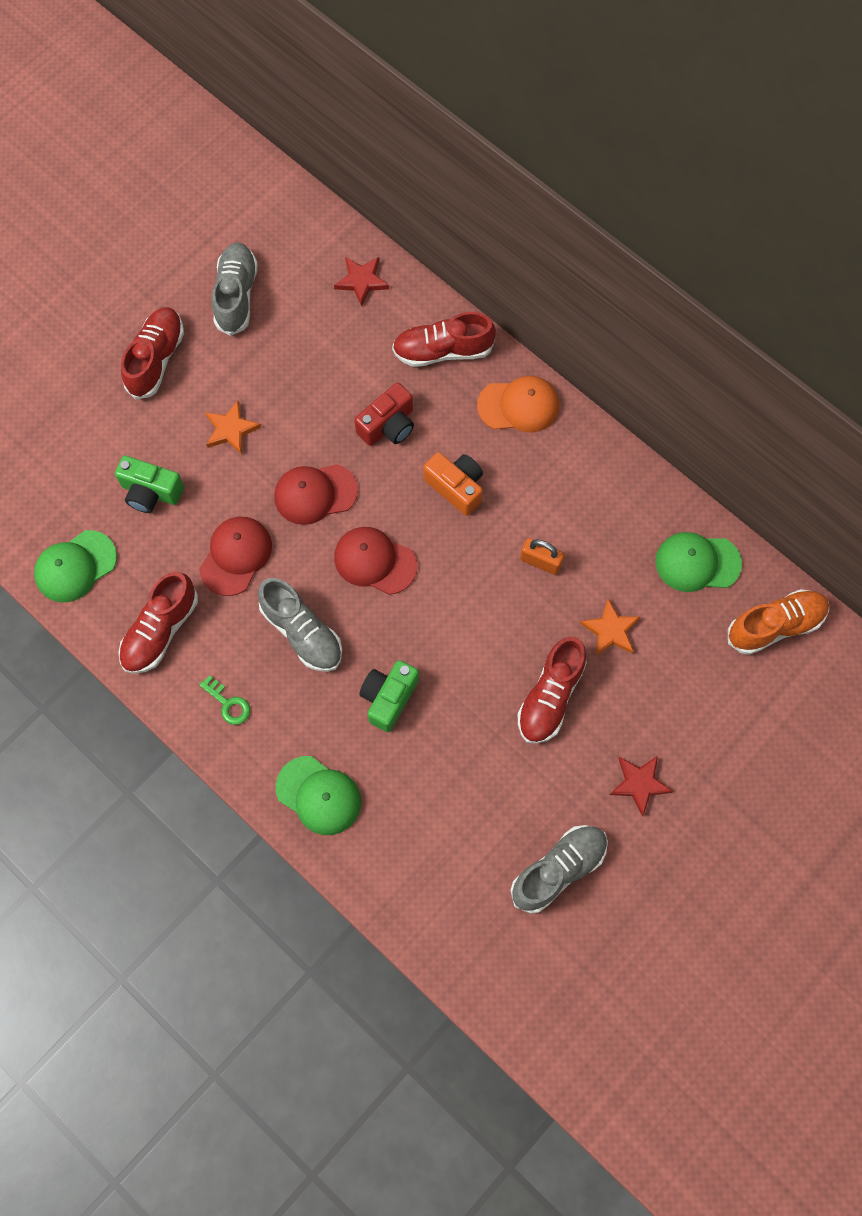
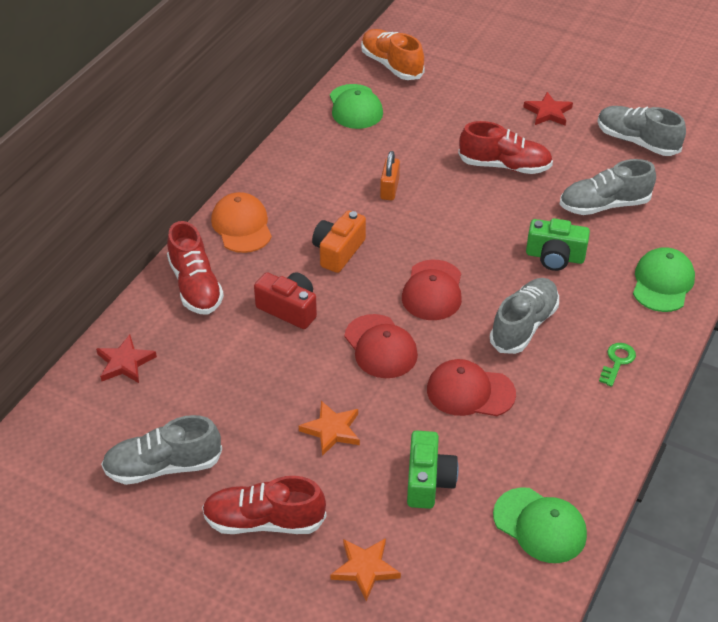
camera: 105 degrees left, 25 degrees down
(160, 631) = (573, 431): red shoe -> none
(455, 783) = (604, 205): none -> grey shoe
(610, 630) = (433, 143): orange star -> orange star (365, 569)

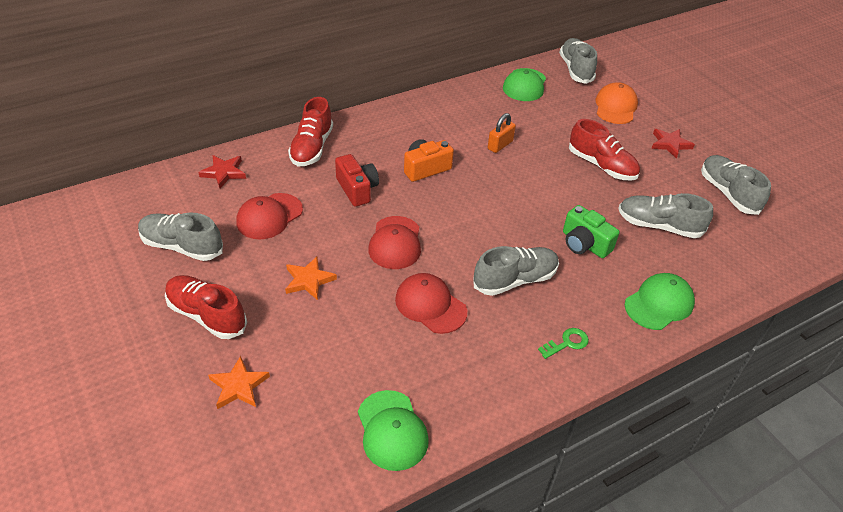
camera: 30 degrees right, 0 degrees up
(242, 226) = (377, 125): orange cap -> orange cap (615, 107)
(391, 65) = (575, 69): orange shoe -> grey shoe
(428, 481) = (340, 351): green camera -> none
(432, 290) = (468, 224): red cap -> red cap (269, 216)

